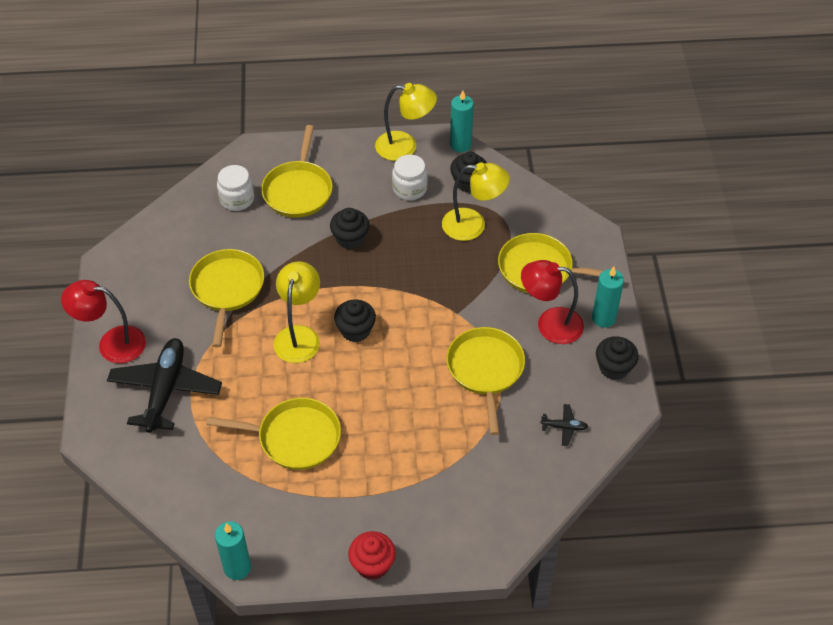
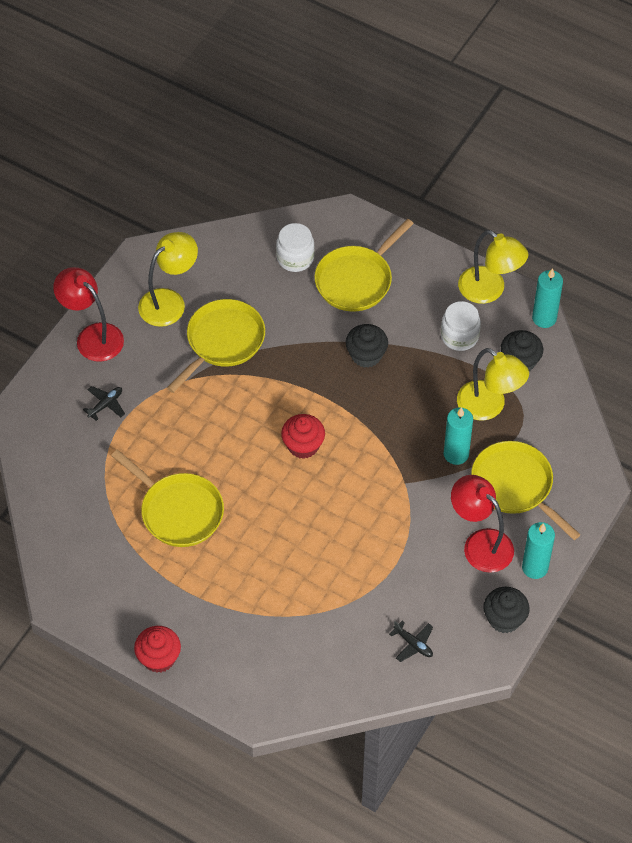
camera: 35 degrees right, 5 degrees up
(165, 390) = (105, 405): black plane -> black plane, size x0.42
(237, 567) = (53, 592): turquoise candle -> turquoise candle (456, 454)
(299, 336) = (251, 421): yellow lamp -> yellow lamp (169, 301)
(355, 330) = (303, 445): black cupcake -> red cupcake
(485, 370) = (387, 551): yellow pan -> none

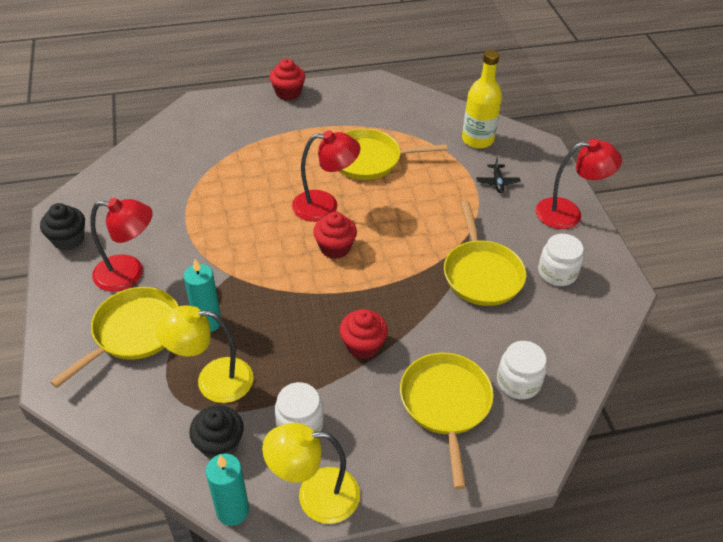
camera: 135 degrees right, 10 degrees down
(62, 459) = (477, 139): none -> yellow bottle
(169, 301) = (557, 273): yellow lamp -> white jar
(269, 491) = (325, 206): none -> red lamp
(366, 355) = (363, 345): black cupcake -> red cupcake
(413, 644) = (128, 187): black plane -> none
(515, 486) = (133, 332): yellow pan -> yellow pan turned 60 degrees counterclockwise
(535, 567) = (68, 286): turquoise candle -> none

